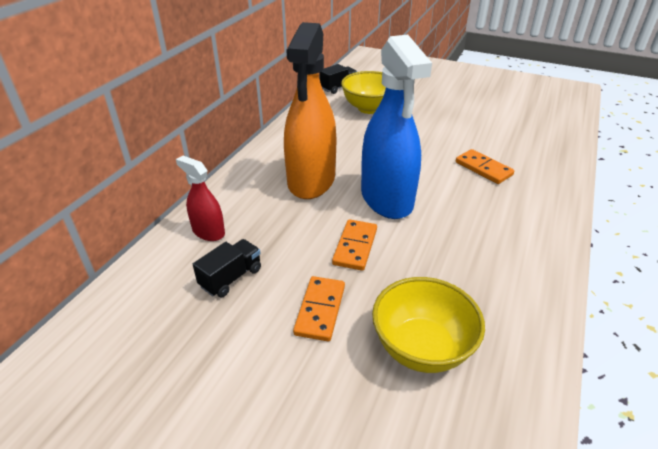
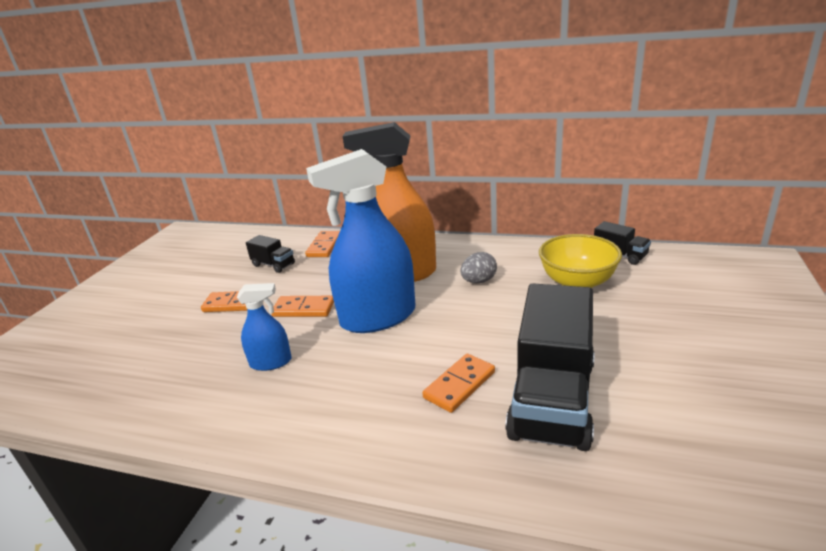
camera: 85 degrees right, 10 degrees down
(208, 232) = (324, 246): red spray bottle -> orange domino
(347, 144) = (479, 281): none -> grey egg
(421, 348) = (182, 353): yellow bowl -> none
(447, 267) = (271, 362): none -> blue spray bottle
(497, 139) = (552, 399): none -> black truck

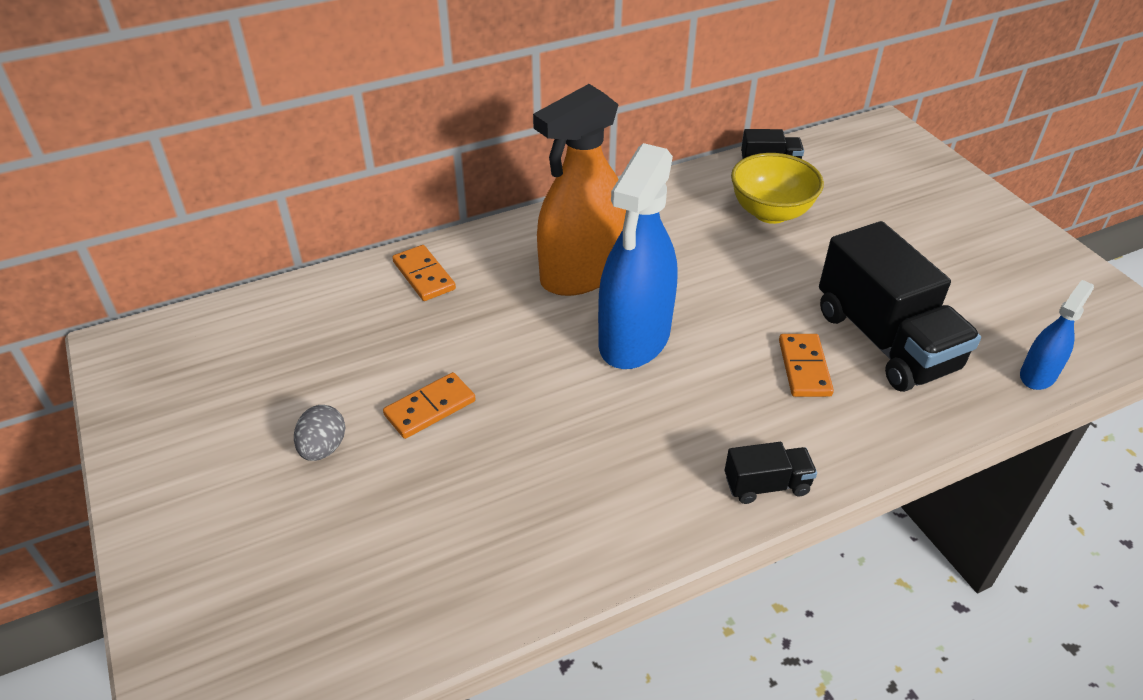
camera: 45 degrees left, 15 degrees up
(271, 362) = (597, 446): blue spray bottle -> blue spray bottle (1037, 375)
(273, 265) = (394, 332): black truck -> black truck (766, 485)
(304, 309) = (534, 370): orange domino -> none
(479, 281) = (678, 248): grey egg -> grey egg (323, 448)

